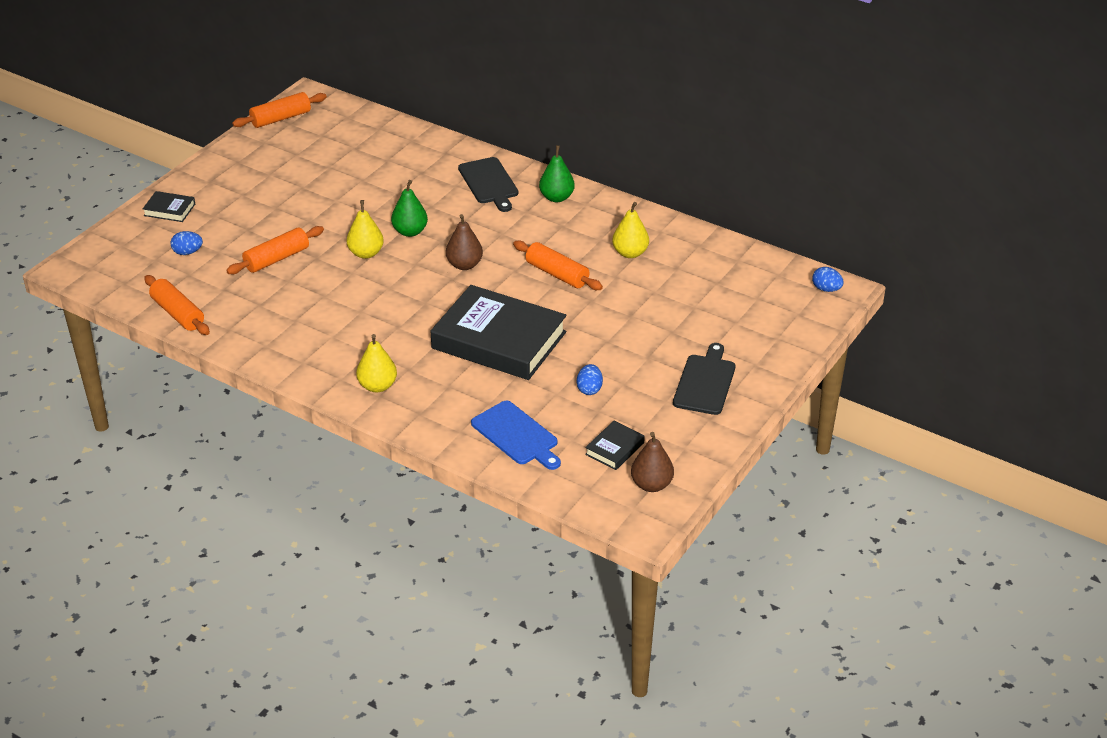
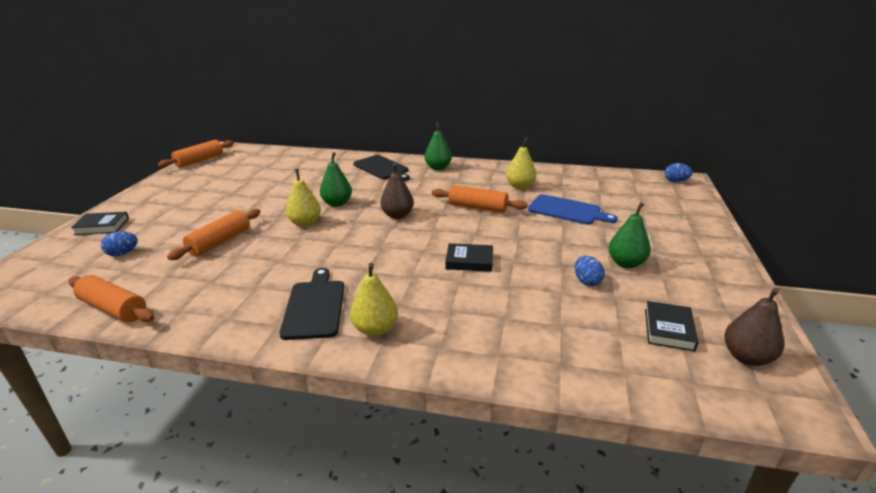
camera: 20 degrees left, 10 degrees down
(499, 340) = (469, 261): black book -> black book, size x0.42
(517, 435) = (561, 342): blue cutting board -> blue cutting board (567, 210)
(645, 380) = (626, 263): none -> green pear
(705, 382) = (674, 254): black cutting board -> black cutting board (314, 306)

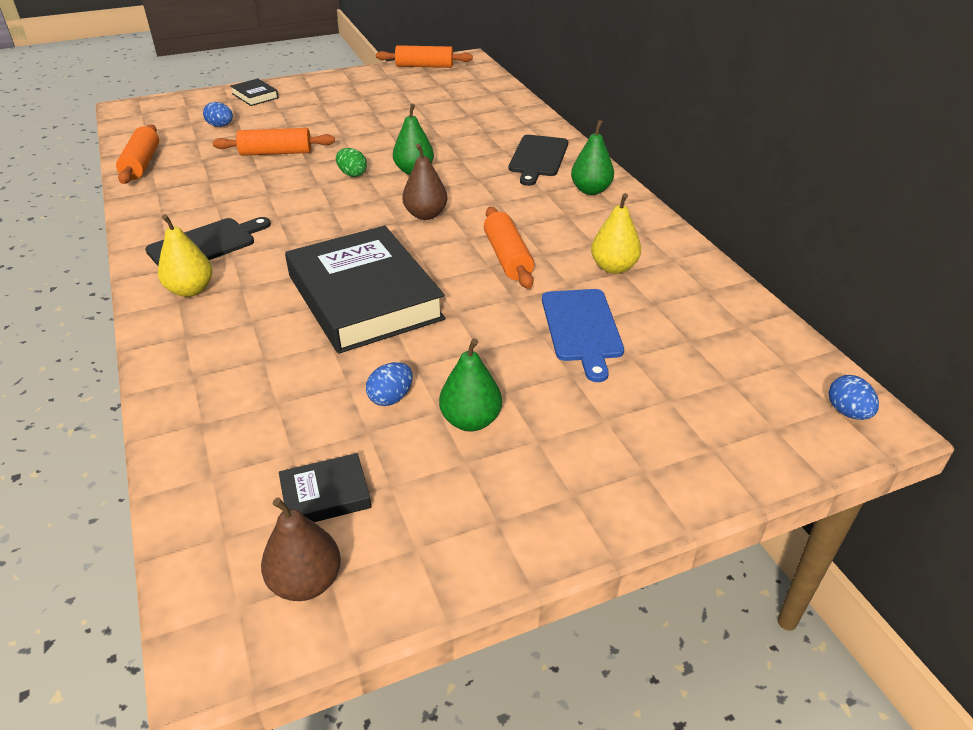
camera: 55 degrees right, 10 degrees up
(305, 223) = (352, 174): yellow pear -> green egg
(469, 261) = (364, 297): black book -> black book, size x2.37

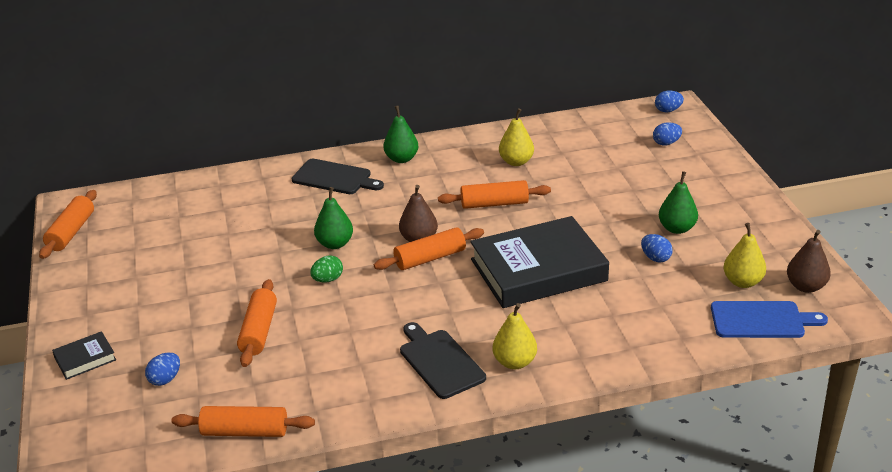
camera: 80 degrees left, 5 degrees down
(325, 495) = (742, 282): black book -> yellow pear
(389, 224) = (430, 258): none -> orange rolling pin
(582, 328) = (586, 181): blue cutting board -> blue cutting board (761, 320)
(730, 410) = (666, 143): none -> blue egg

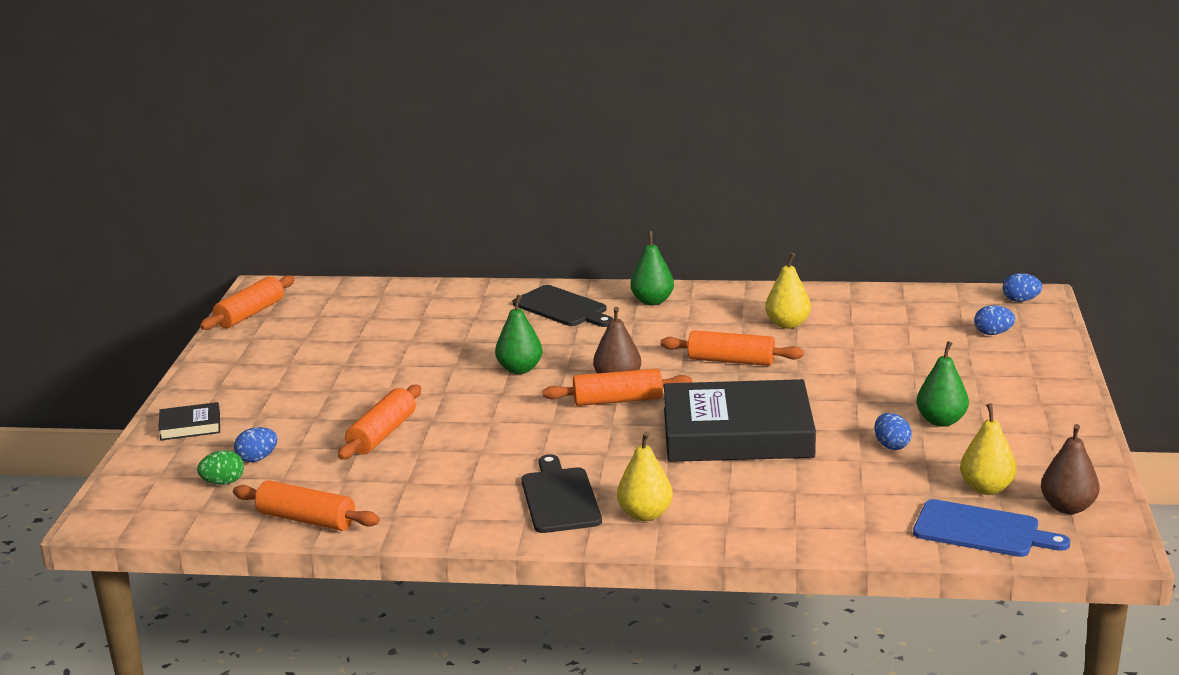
camera: 20 degrees right, 10 degrees down
(328, 279) = (488, 401): green egg -> green egg (223, 482)

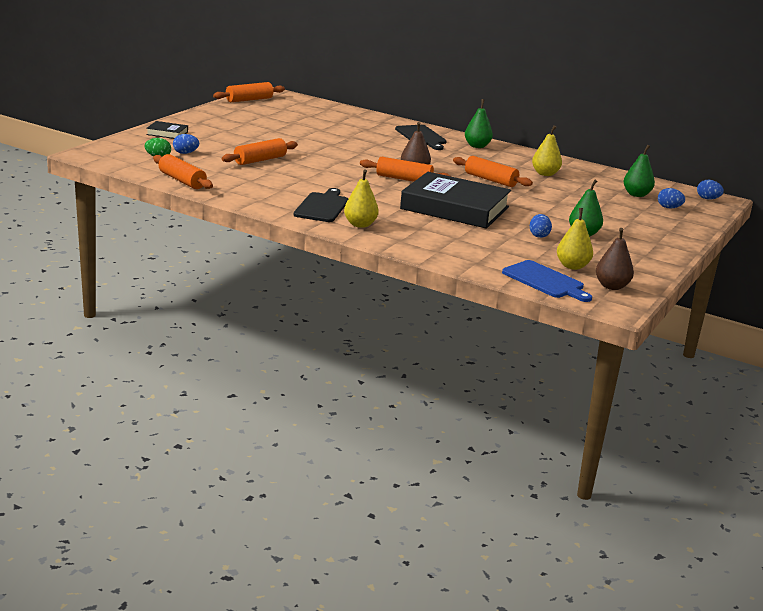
camera: 20 degrees right, 0 degrees up
(519, 369) = (365, 154): green pear -> green pear (636, 194)

